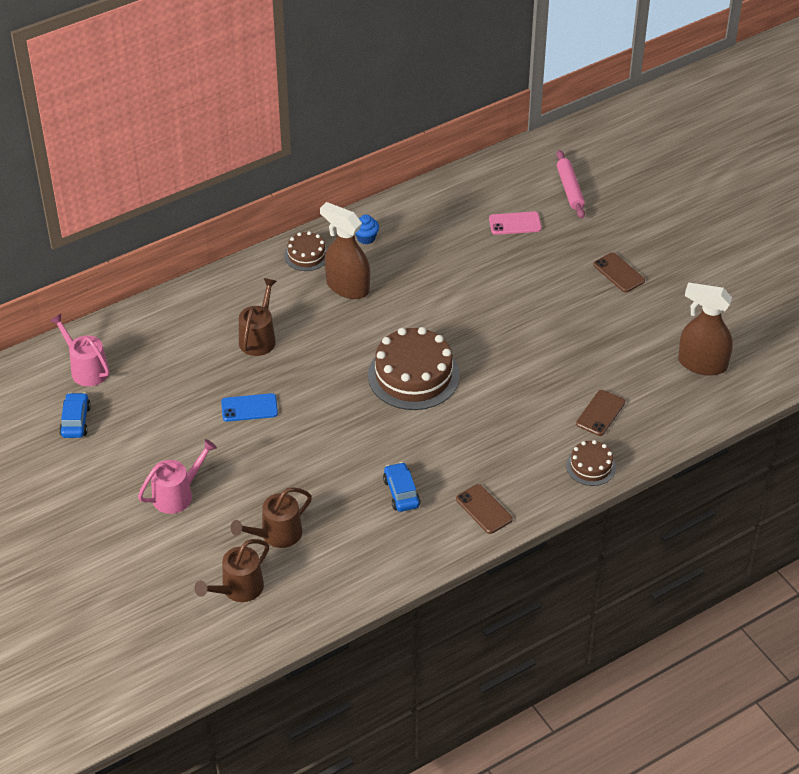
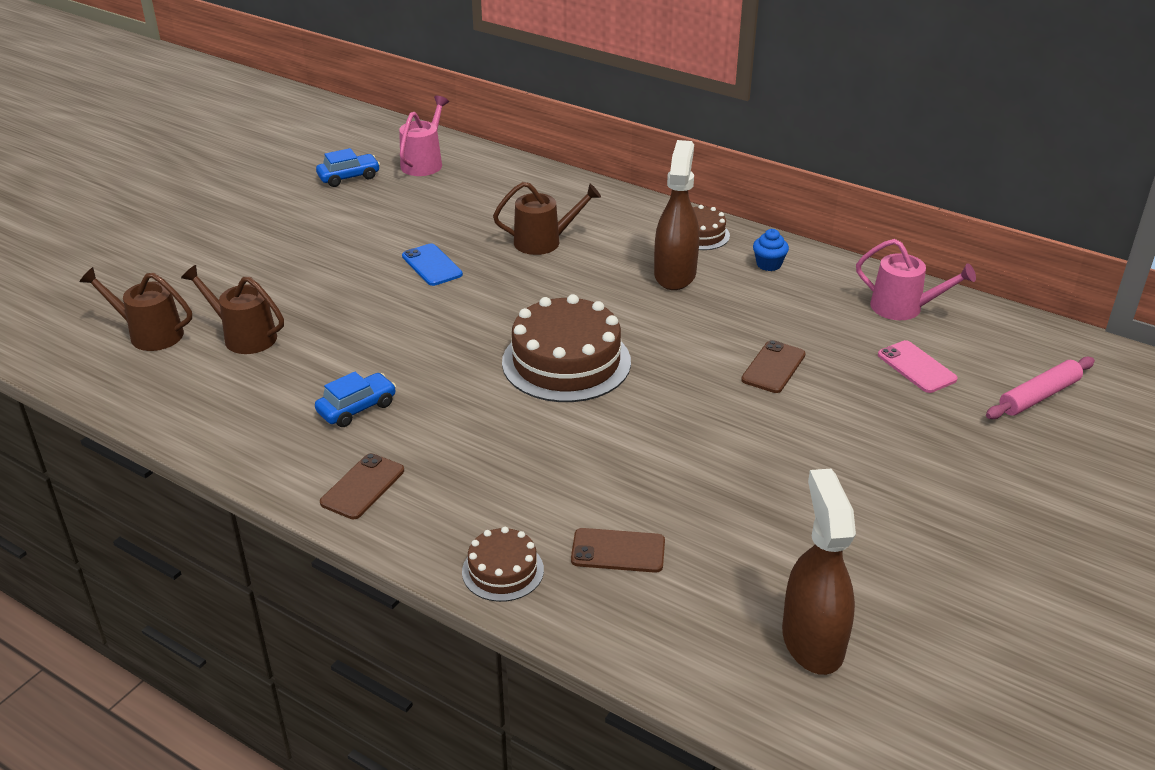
camera: 65 degrees right, 10 degrees down
(177, 495) = (276, 258): pink watering can -> pink watering can (903, 308)
(618, 273) = (923, 490): brown phone -> brown phone (773, 367)

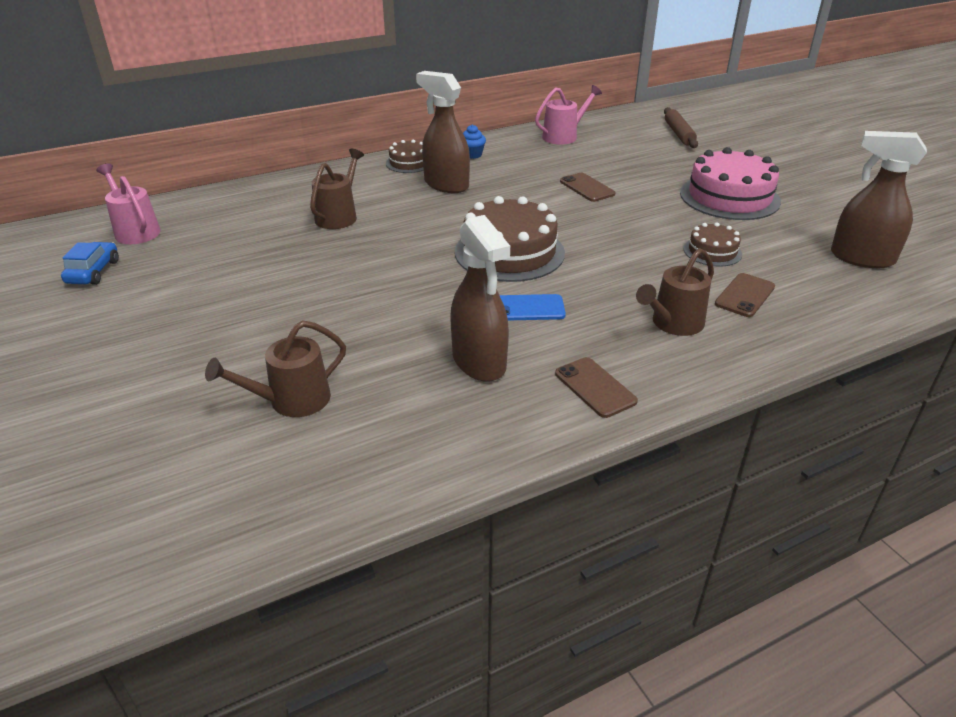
camera: 60 degrees left, 0 degrees up
(150, 334) = (207, 468): brown watering can -> brown watering can (673, 323)
(357, 408) = (479, 362): blue car -> brown spray bottle
(432, 265) = (306, 270): blue phone -> blue phone (527, 308)
(503, 570) = (742, 347): brown cake -> brown cake (712, 251)
(875, 486) = (729, 197): none -> pink cake
(916, 367) = (625, 152): pink phone -> none
(1038, 396) = (678, 134): pink rolling pin -> brown rolling pin

